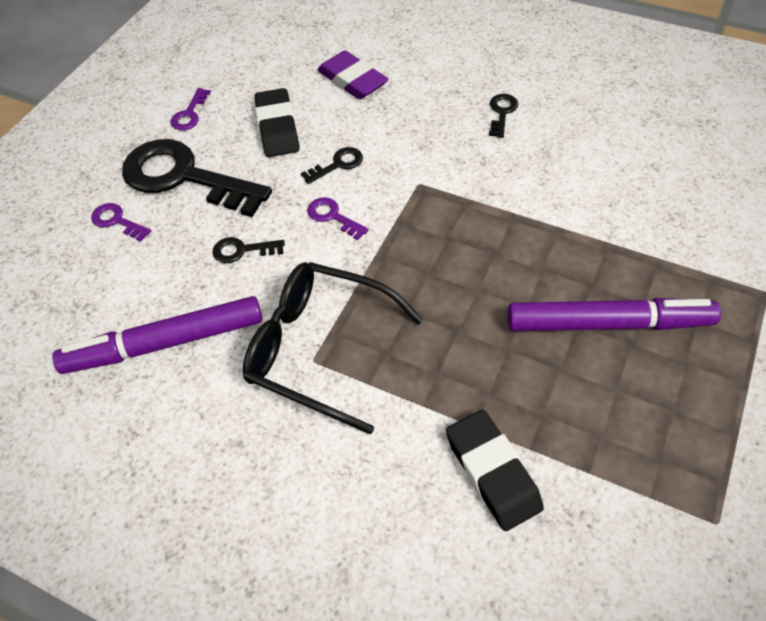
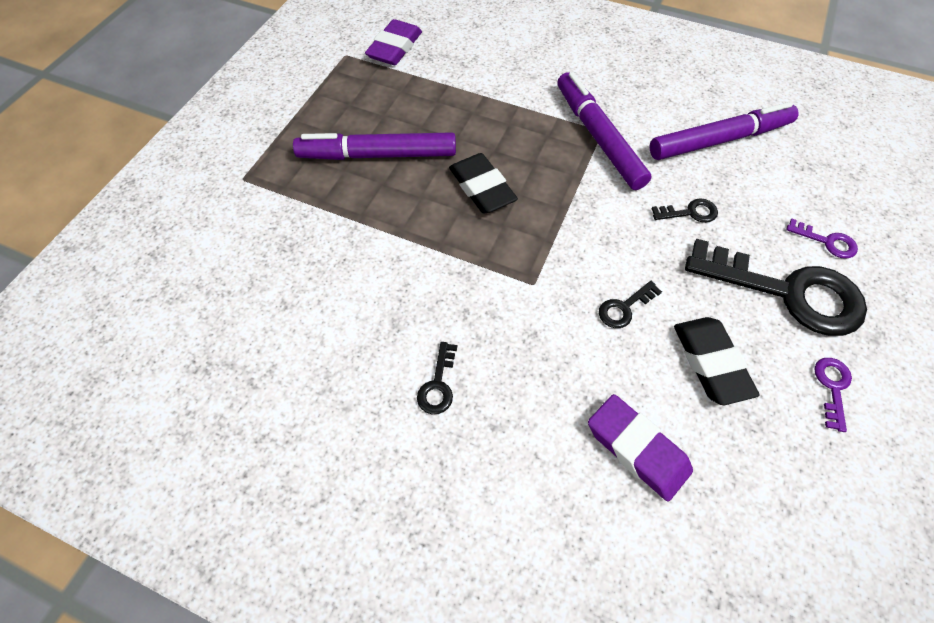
camera: 175 degrees right, 5 degrees up
(320, 349) = (598, 137): black glasses -> purple marker
(333, 216) = (615, 246): purple key -> none
(492, 472) = (473, 73): black eraser -> black eraser (482, 188)
(634, 538) = (395, 48): none -> purple eraser

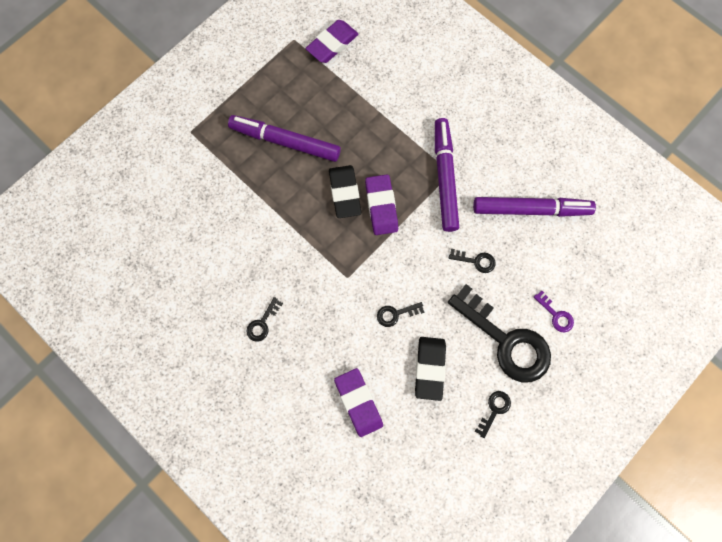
camera: 20 degrees right, 15 degrees up
(536, 189) = (381, 206): none -> purple eraser
(832, 387) = (494, 410): purple key -> black key

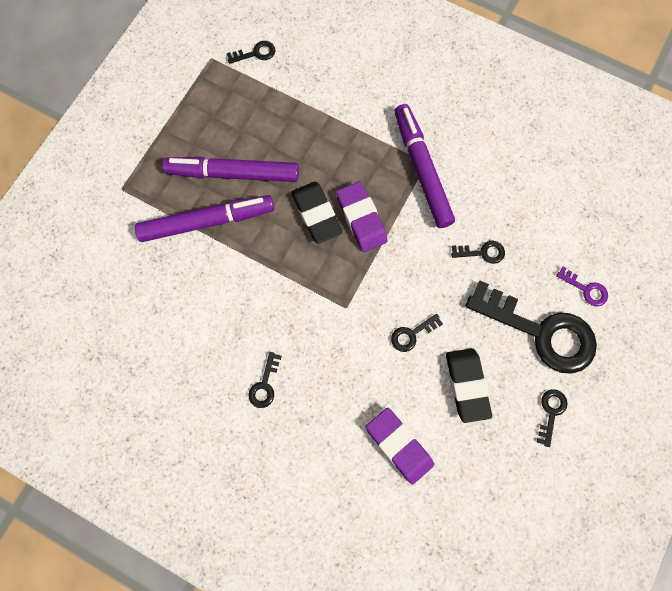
camera: 15 degrees left, 0 degrees up
(332, 44) = (255, 53): purple eraser -> black key
(531, 209) = (525, 181): purple marker -> purple marker (207, 222)

